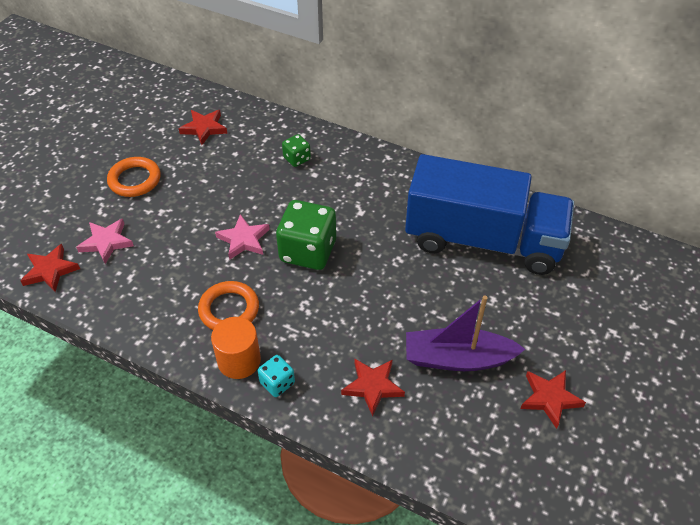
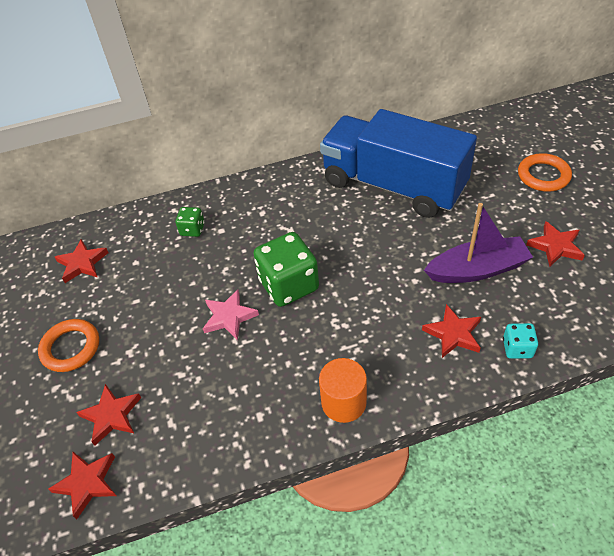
camera: 40 degrees left, 0 degrees up
(106, 242) = (111, 416): pink star -> red star
(229, 309) = (286, 374): orange ring -> orange ring (543, 176)
(277, 383) = (391, 391): turquoise dice -> turquoise dice (517, 348)
(457, 359) = (477, 269): purple boat -> purple boat turned 150 degrees counterclockwise
(483, 240) = (393, 186): blue truck -> blue truck turned 120 degrees counterclockwise

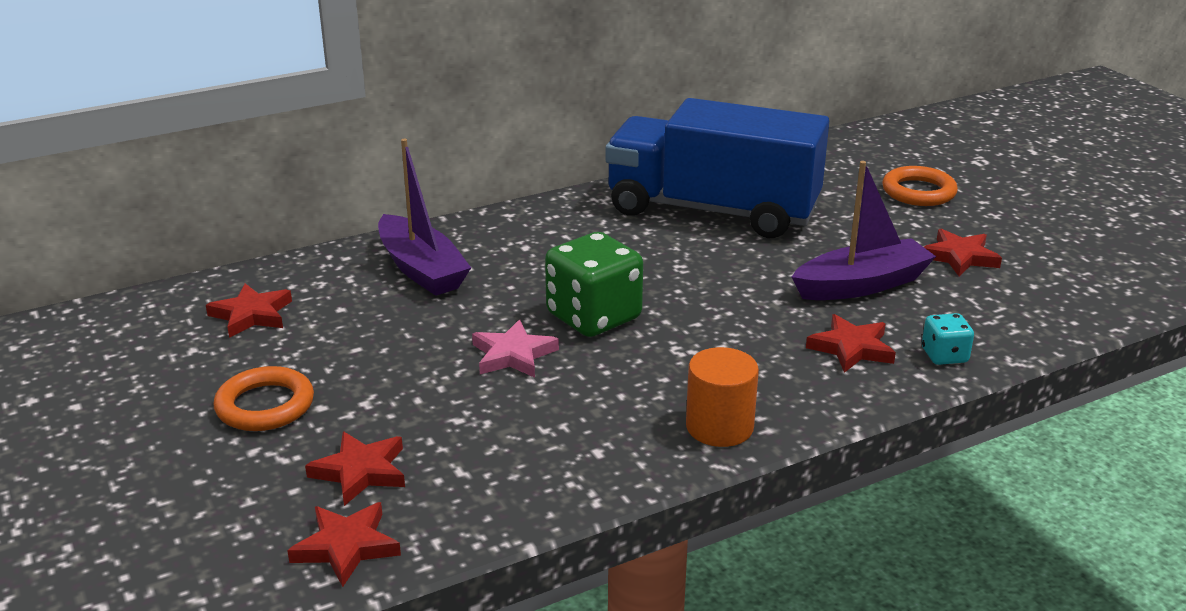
camera: 15 degrees left, 20 degrees down
(192, 229) = (421, 269): green dice -> purple boat

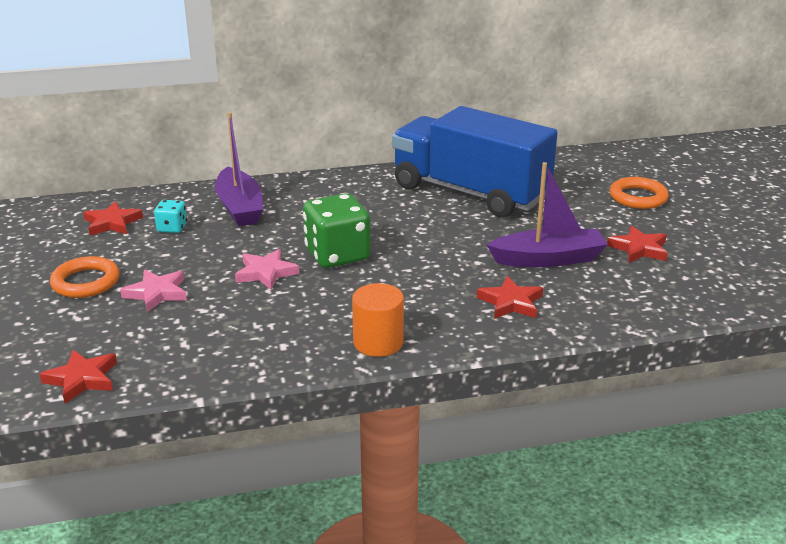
camera: 15 degrees right, 0 degrees up
(360, 472) = (120, 333): red star -> none
(378, 406) = (157, 293): none -> pink star
(944, 355) = (579, 318): turquoise dice -> turquoise dice (172, 228)

